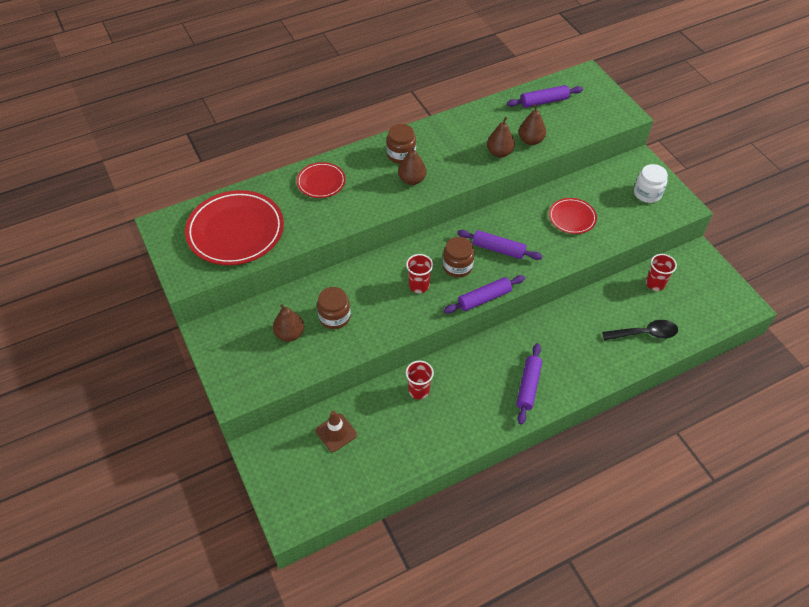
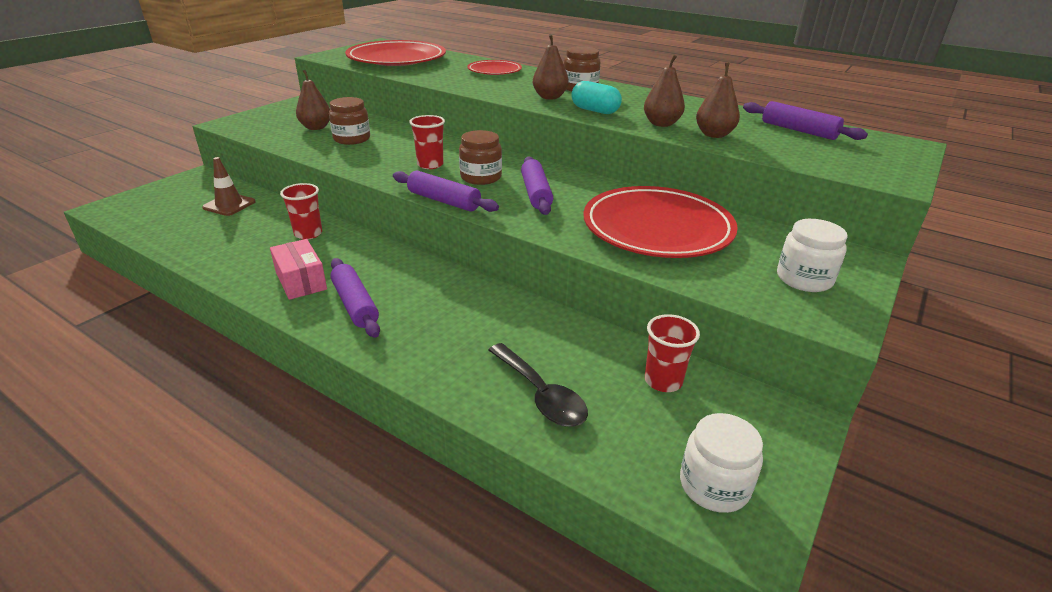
camera: 60 degrees right, 20 degrees down
(455, 170) = (595, 110): none -> turquoise capsule
(485, 408) = (301, 281): none -> pink box
(528, 386) = (355, 304): purple rolling pin -> purple rolling pin turned 75 degrees clockwise
(572, 218) = (657, 228): red plate -> red plate, size x1.90
(721, 302) = (714, 485): none -> white jar

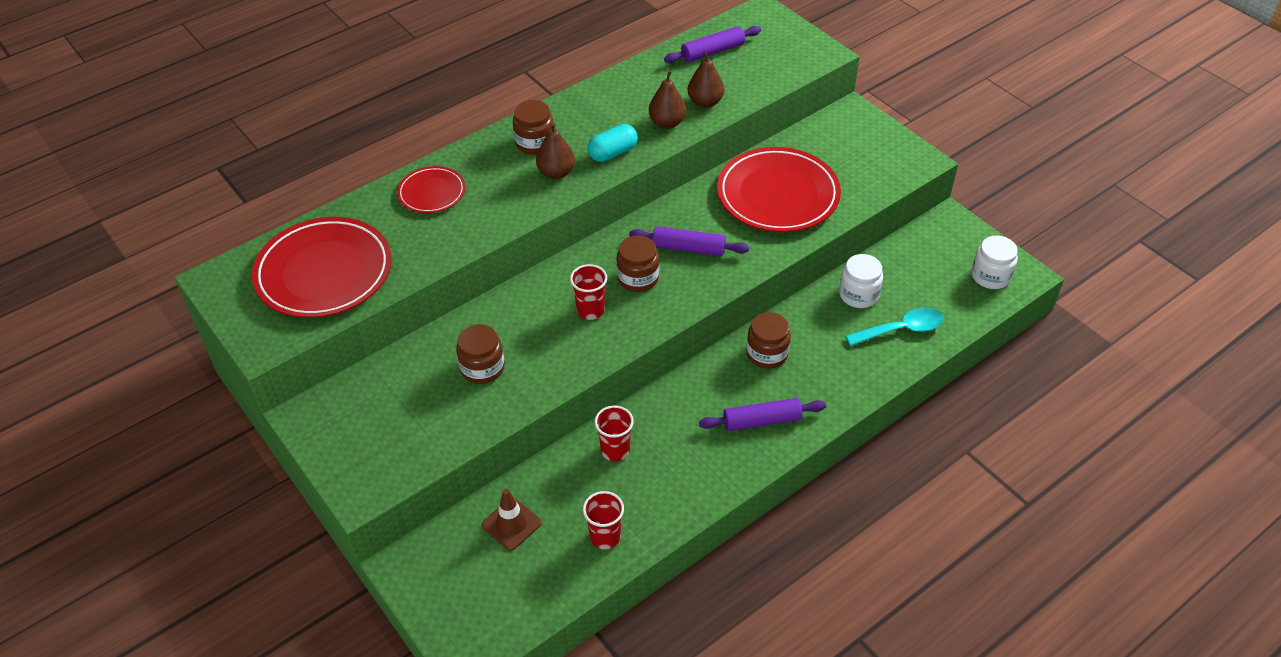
camera: 70 degrees left, 15 degrees up
(301, 281) = (710, 458): pink box -> none
(316, 127) = (424, 400): brown pear -> none
(443, 201) = (682, 313): purple rolling pin -> none
(454, 295) = (767, 353): none -> brown jar
(541, 395) = (901, 329): black spoon -> turquoise spoon
(663, 381) = (901, 265): red cup -> red cup (605, 537)
(804, 279) = (869, 151): white jar -> white jar (858, 295)

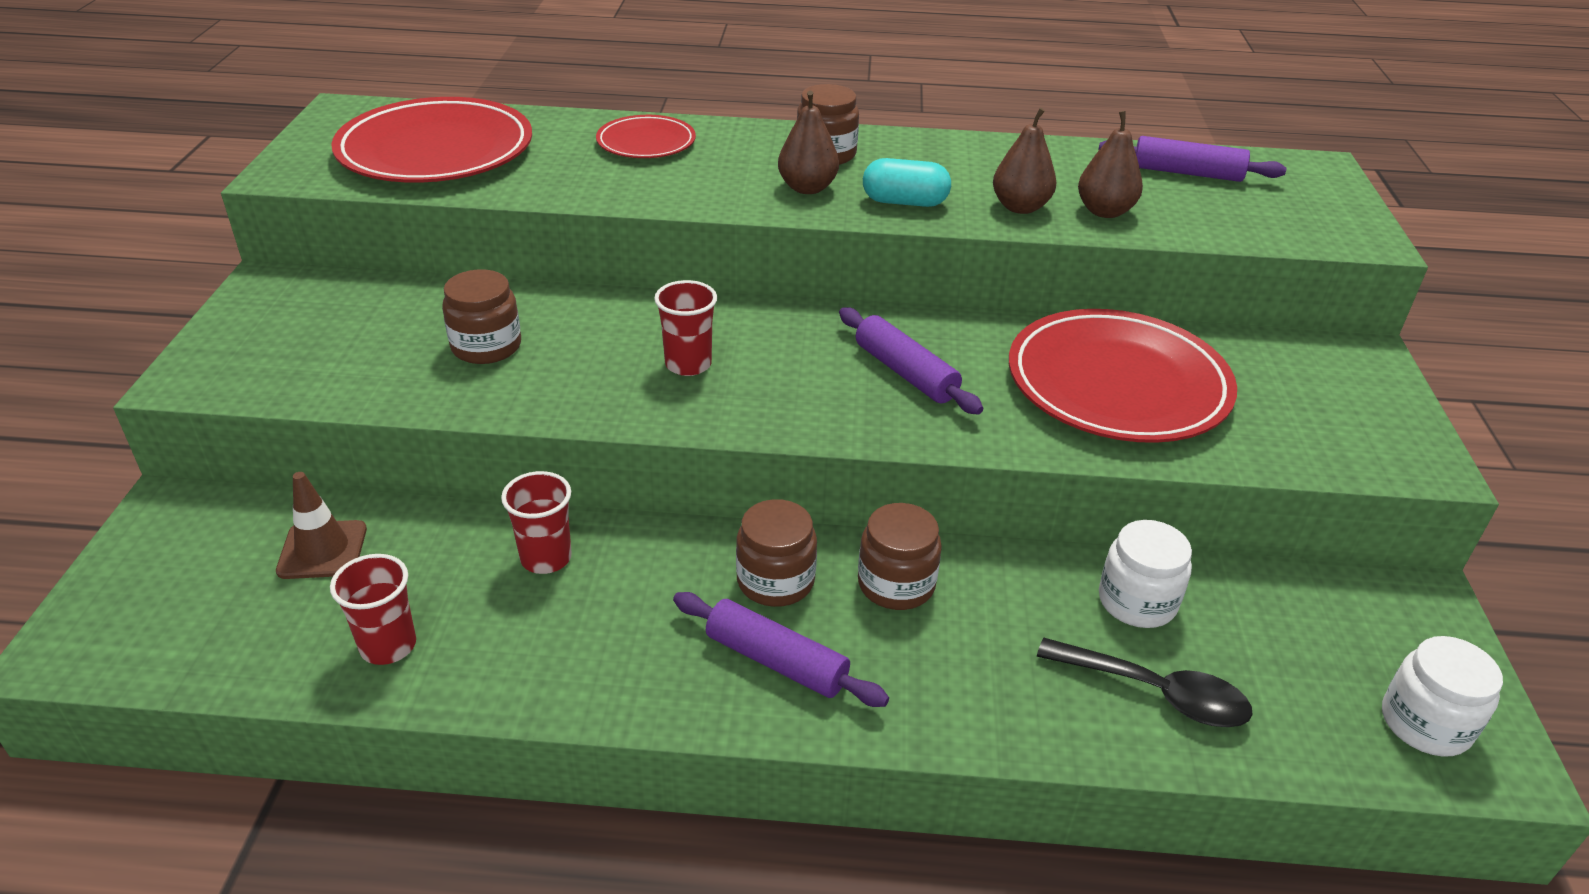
camera: 40 degrees right, 10 degrees down
(638, 278) = (794, 366): brown jar -> brown jar (775, 581)
(901, 329) = (1156, 693): turquoise spoon -> black spoon

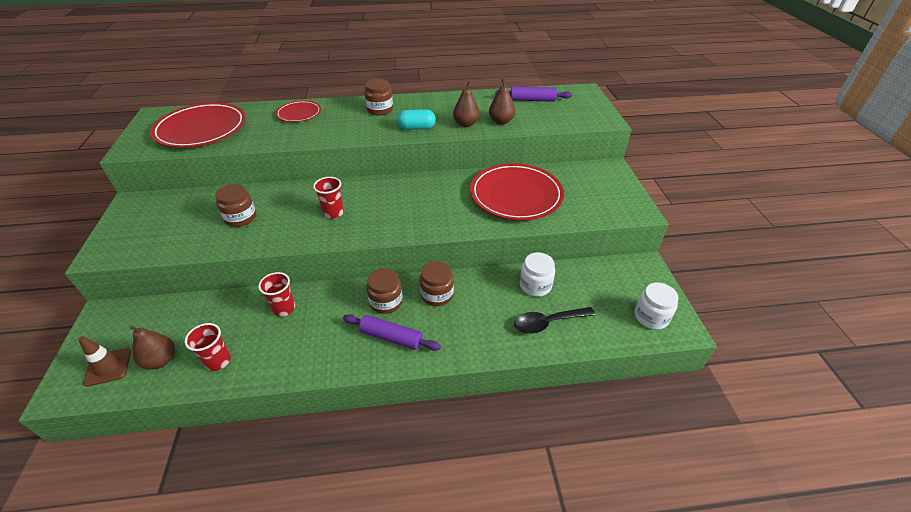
camera: 10 degrees left, 5 degrees up
(322, 550) = (180, 322): brown traffic cone -> brown traffic cone (108, 367)
(807, 188) = (374, 126): brown pear -> brown pear (161, 360)
(905, 373) = (428, 203): purple rolling pin -> none
(1156, 693) = (547, 323): black spoon -> black spoon turned 150 degrees clockwise

